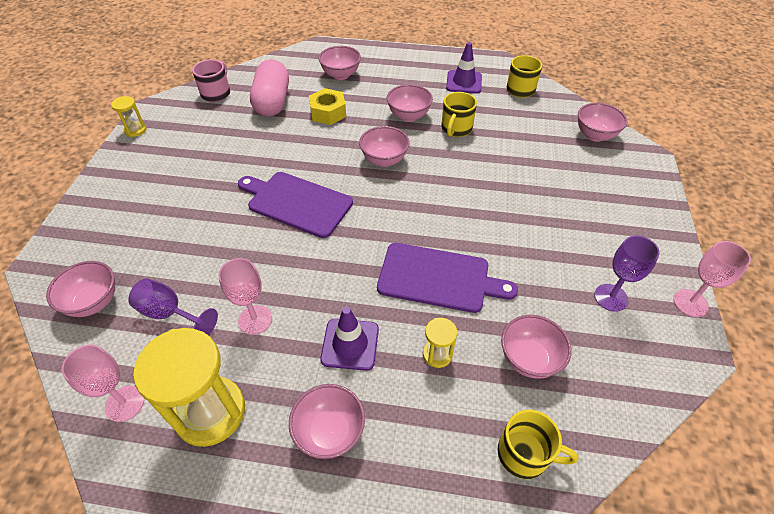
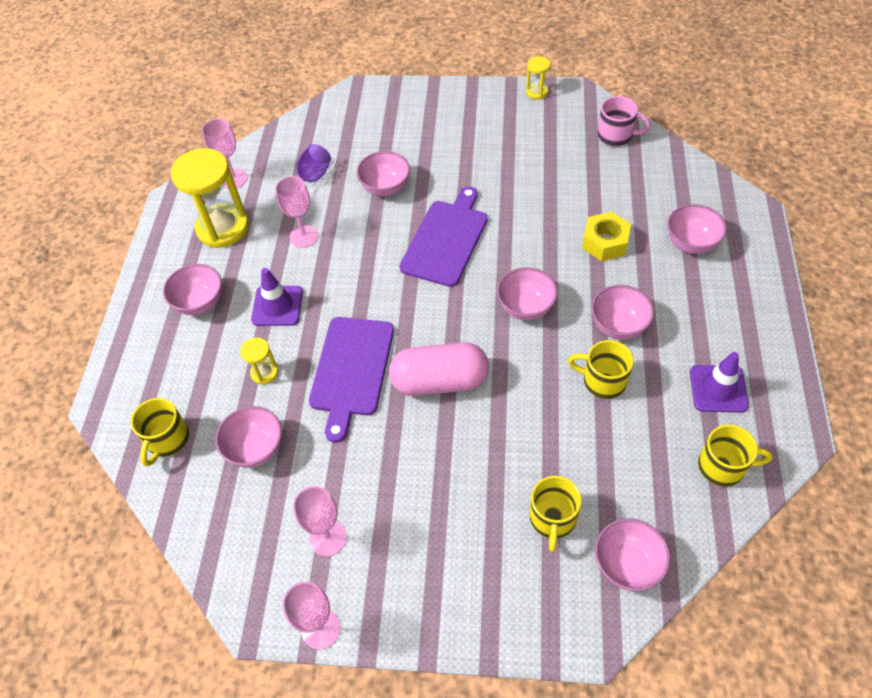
camera: 90 degrees right, 5 degrees up
(94, 302) = (322, 134): pink bowl -> pink bowl (385, 188)
(272, 102) = (613, 187): pink capsule -> pink capsule (440, 381)
(569, 164) = (552, 519): none -> yellow mug
(611, 297) = (328, 538): purple goblet -> pink goblet

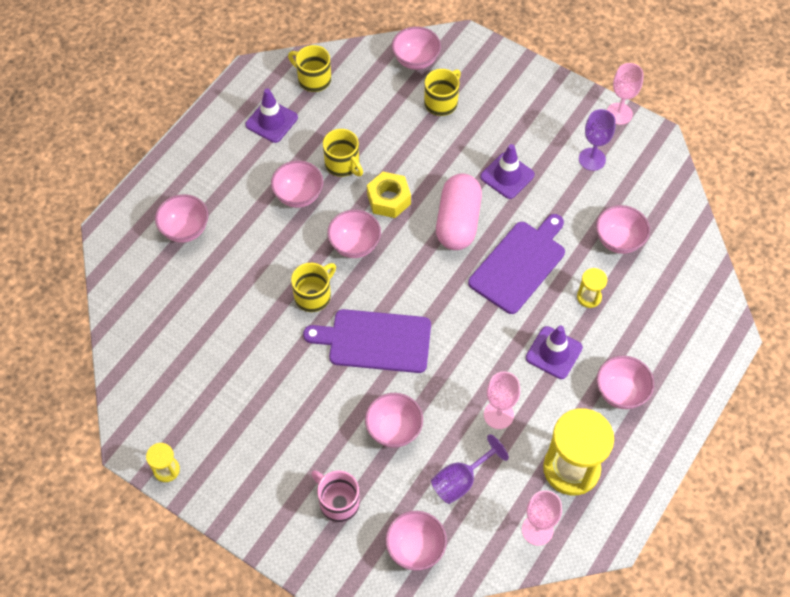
camera: 155 degrees left, 5 degrees up
(167, 440) = (684, 280): yellow mug -> yellow mug (313, 295)
(322, 130) = (415, 548): none -> pink bowl
(328, 538) = (592, 159): pink goblet -> purple goblet
(417, 462) = (507, 176): none -> purple traffic cone
(440, 381) = (458, 222): pink capsule -> pink capsule turned 75 degrees clockwise
(446, 239) = (375, 341): purple cutting board -> purple cutting board turned 45 degrees clockwise
(605, 242) = (249, 267): yellow nut -> yellow nut (388, 199)
(616, 136) = (143, 368): pink mug -> pink mug (338, 502)

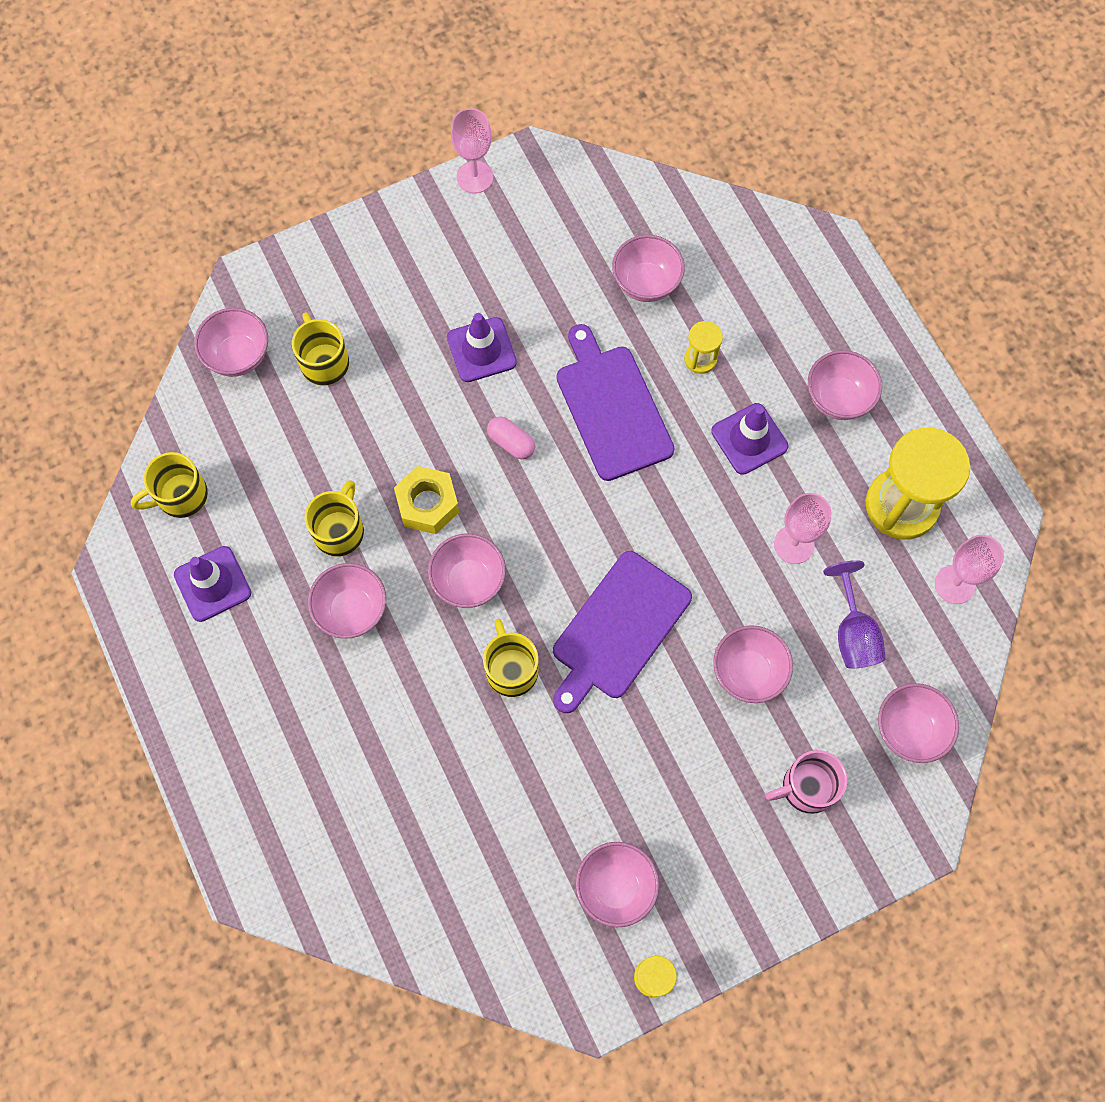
camera: 60 degrees left, 10 degrees up
(185, 229) = (312, 782): pink bowl -> pink bowl (615, 887)
(343, 164) = (339, 531): yellow mug -> yellow mug turned 60 degrees counterclockwise
(458, 222) = (511, 443): pink capsule -> pink capsule, size x0.47
(592, 159) = (519, 244): purple goblet -> none

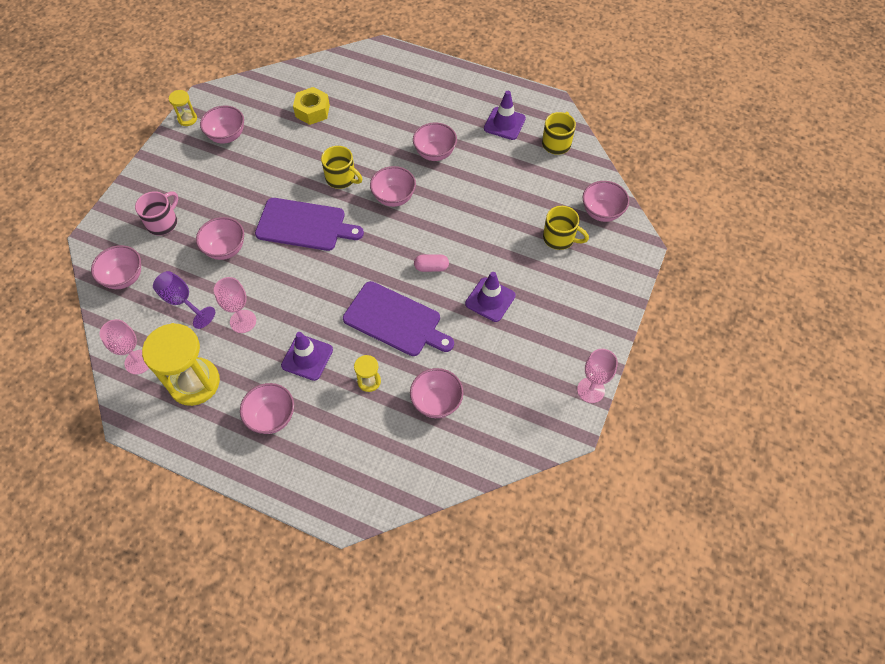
camera: 140 degrees right, 10 degrees down
(339, 531) = (473, 177): yellow mug -> none
(427, 504) = (444, 214): yellow nut -> yellow nut (312, 111)
(618, 630) = (304, 225): purple cutting board -> purple cutting board turned 105 degrees clockwise

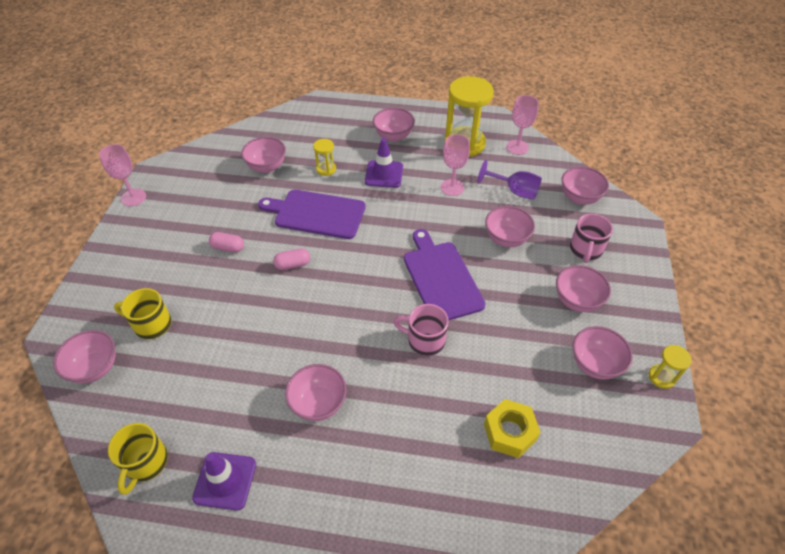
camera: 165 degrees right, 10 degrees down
(304, 225) = (441, 278): purple cutting board -> purple cutting board turned 75 degrees clockwise
(341, 178) = (425, 340): yellow mug -> pink mug
(394, 197) = (354, 330): pink bowl -> pink bowl (577, 301)
(490, 300) = (228, 248): purple traffic cone -> pink capsule

